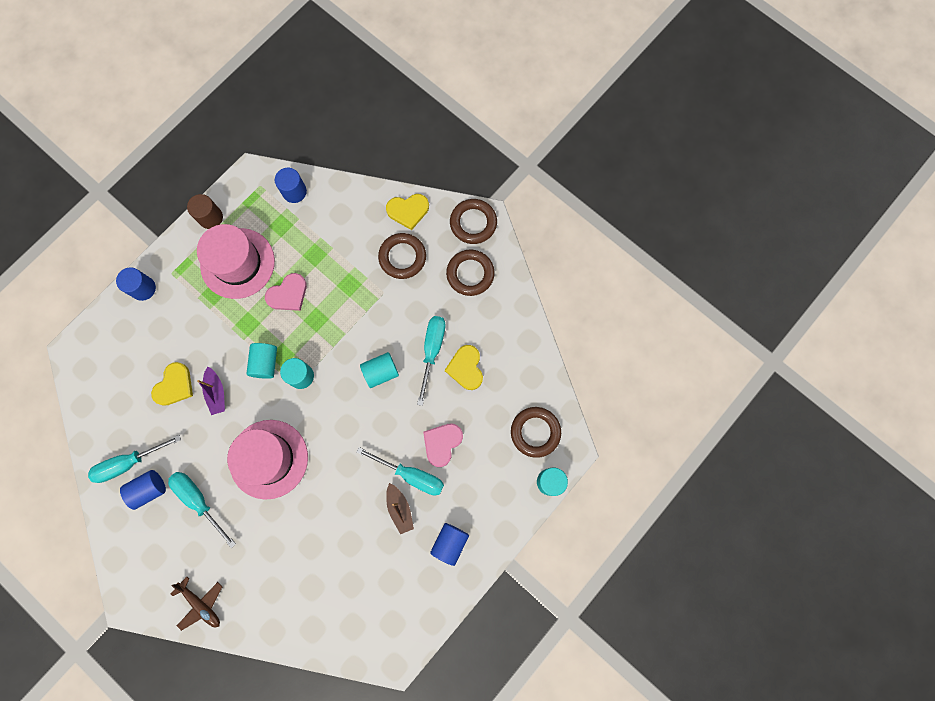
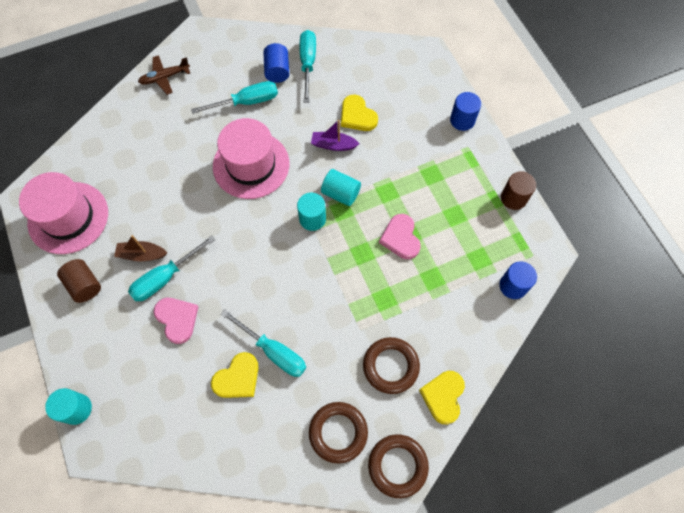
camera: 115 degrees right, 10 degrees down
(237, 263) = (454, 205): pink hat -> pink hat (68, 217)
(381, 372) = (278, 292): turquoise cylinder -> none
(450, 543) = (84, 285): blue cylinder -> brown cylinder
(466, 368) = (237, 378): yellow heart -> yellow heart turned 120 degrees clockwise
(535, 432) = (133, 419): brown ring -> none

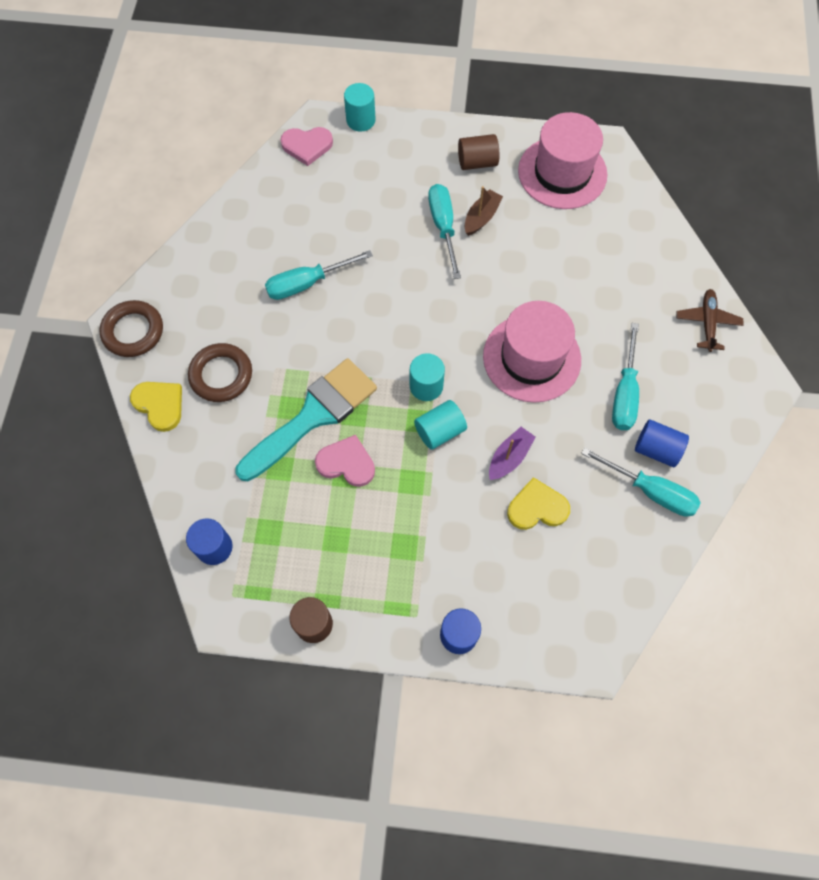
camera: 120 degrees right, 0 degrees up
(177, 319) = (393, 220): pink heart -> pink heart (307, 146)
(237, 378) = (303, 244): yellow heart -> none
(338, 432) = (196, 299): brown ring -> none
(381, 279) = (313, 416): none -> turquoise brush

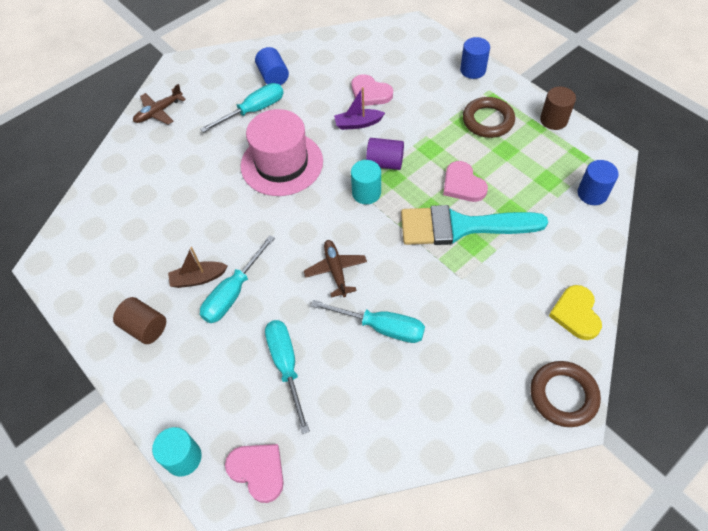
camera: 135 degrees left, 10 degrees down
(221, 375) = (509, 302): brown ring -> brown ring (488, 121)
(383, 299) = (336, 270): none -> brown plane
(440, 431) = (385, 163): turquoise cylinder -> purple cylinder
(537, 507) = (370, 93): yellow heart -> pink heart
(562, 173) = (101, 267): pink hat -> none
(650, 491) = (301, 63): turquoise screwdriver -> turquoise screwdriver (286, 366)

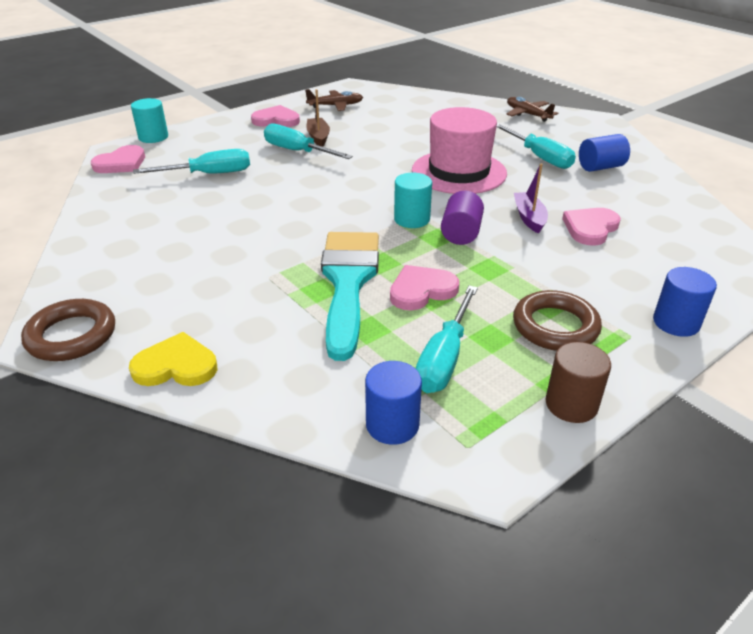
camera: 90 degrees right, 20 degrees down
(145, 327) = (276, 120): brown cylinder -> pink heart
(336, 270) = (306, 199): brown plane -> brown plane (335, 106)
(381, 327) = (226, 221): turquoise screwdriver -> turquoise screwdriver (444, 358)

